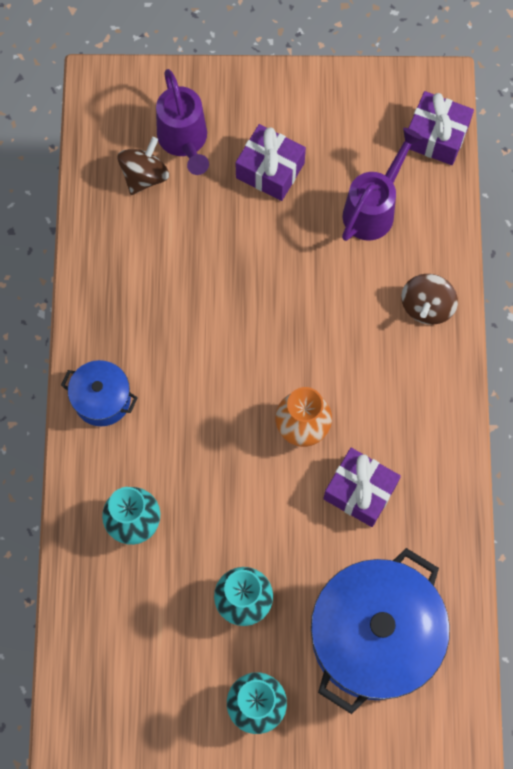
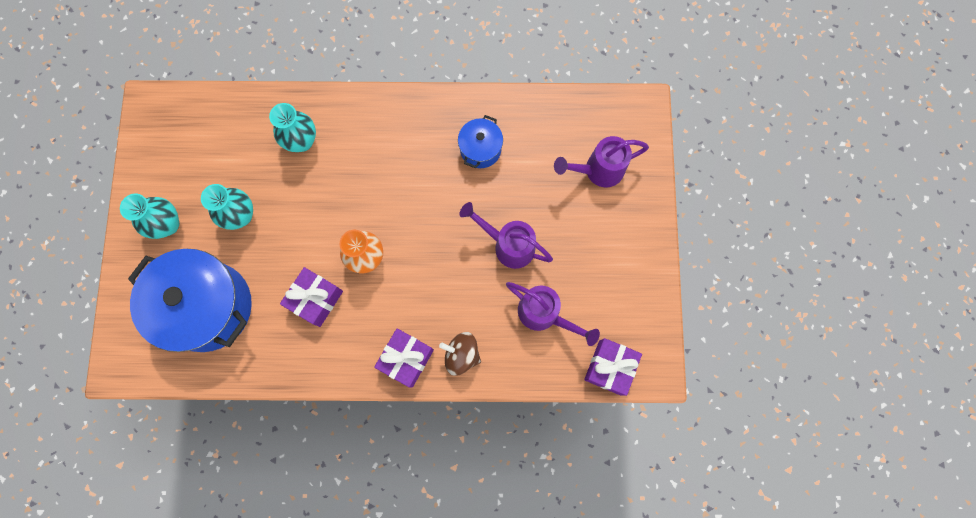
camera: 90 degrees right, 5 degrees up
(102, 399) = (393, 117): blue pot -> blue pot (480, 149)
(144, 176) = (568, 142): brown spinning top -> none
(270, 170) = (575, 235): purple gift -> purple gift (406, 359)
(284, 250) = (508, 245): none -> purple watering can

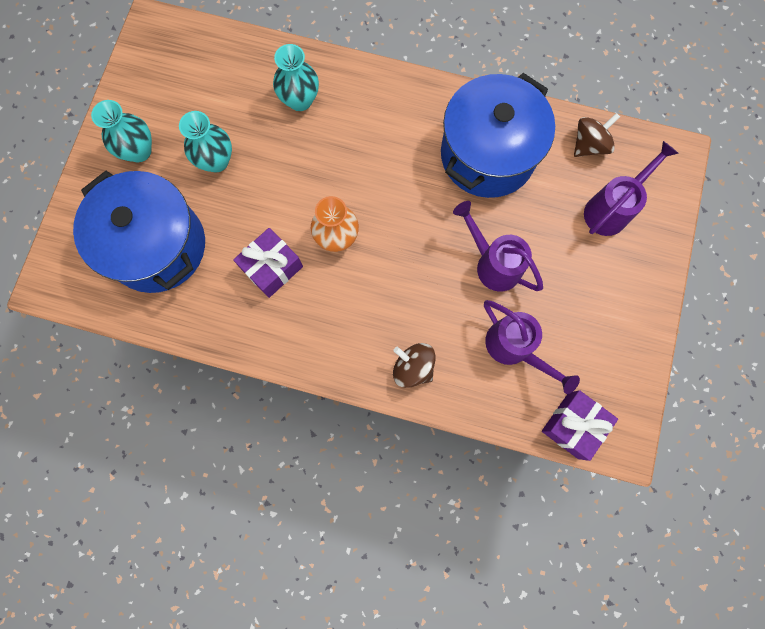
camera: 15 degrees right, 0 degrees up
(406, 359) = (352, 356): purple gift -> none
(480, 149) = (487, 155): blue pot -> blue pot, size x2.07
(566, 118) = (589, 145): none -> brown spinning top
(598, 170) = (611, 209): purple watering can -> purple watering can turned 135 degrees clockwise

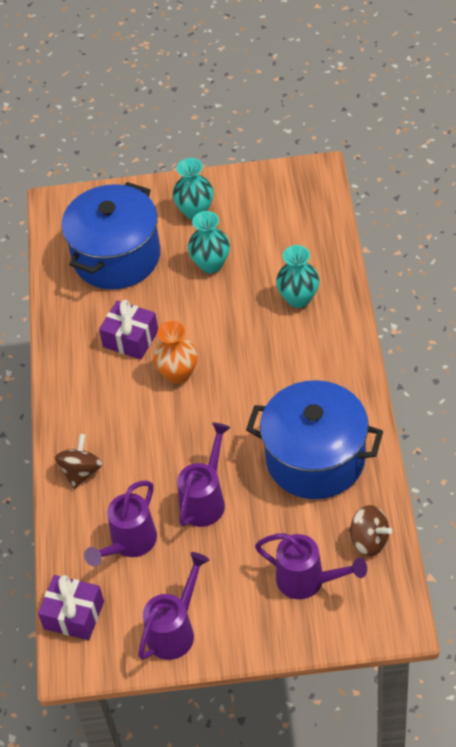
camera: 75 degrees right, 25 degrees down
(621, 338) = (175, 630): none -> purple watering can

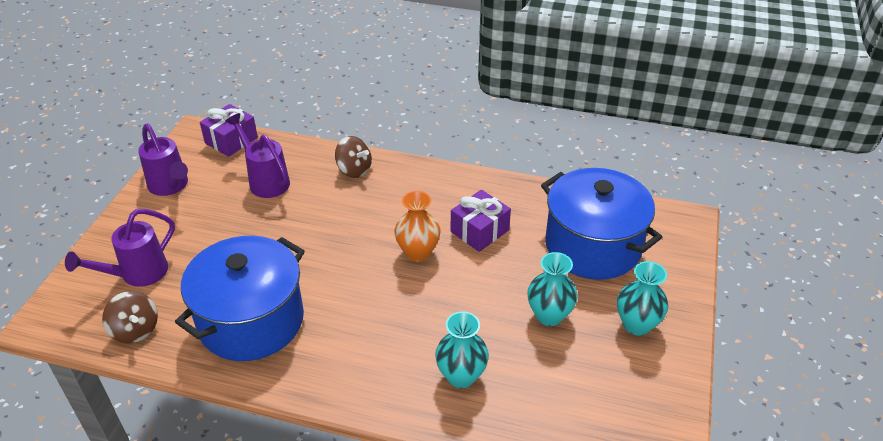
camera: 105 degrees right, 10 degrees down
(205, 500) = (269, 233): purple watering can -> none
(369, 540) = (135, 330): brown spinning top -> brown spinning top turned 90 degrees counterclockwise

